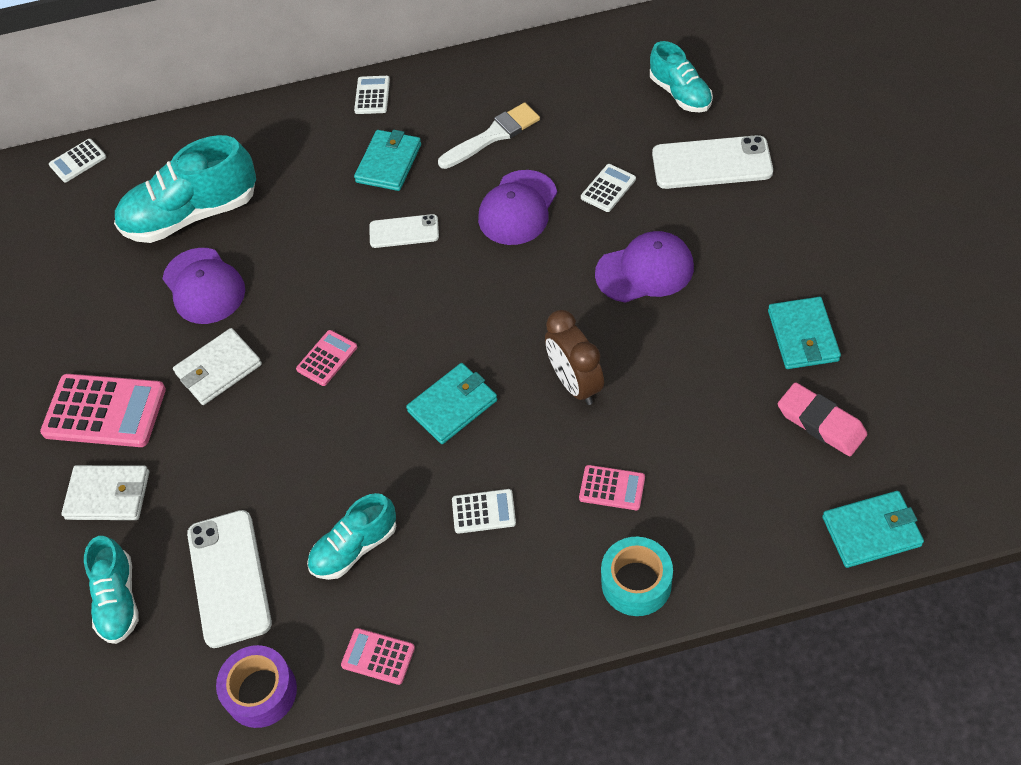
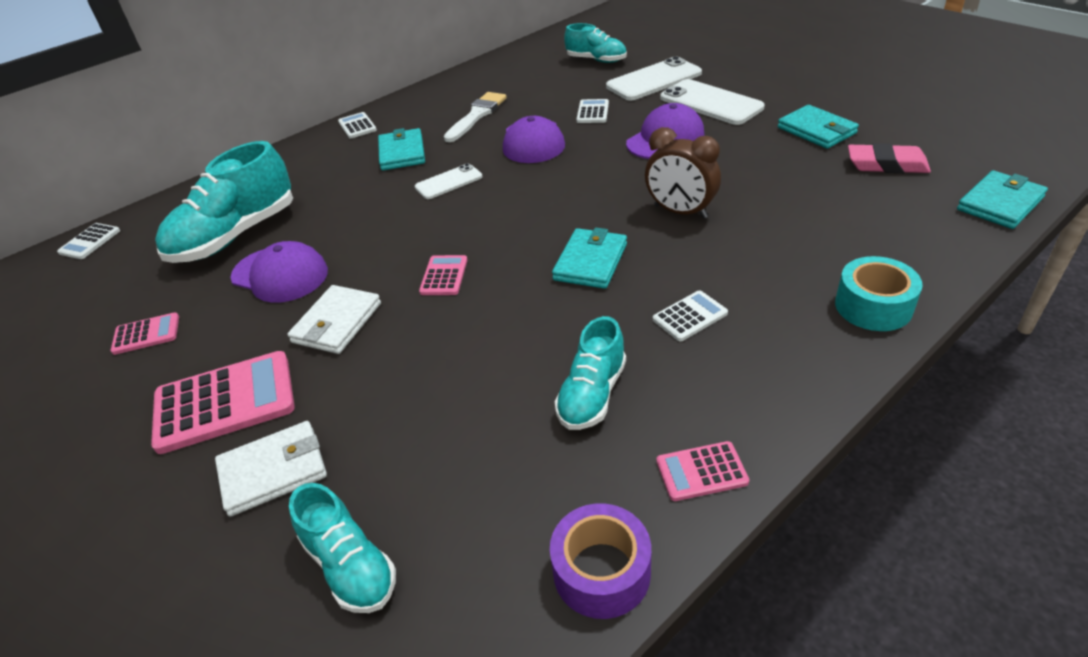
camera: 30 degrees left, 15 degrees down
(229, 578) = (476, 480): white phone -> white phone (711, 103)
(612, 488) = (781, 257): pink calculator -> pink calculator (146, 334)

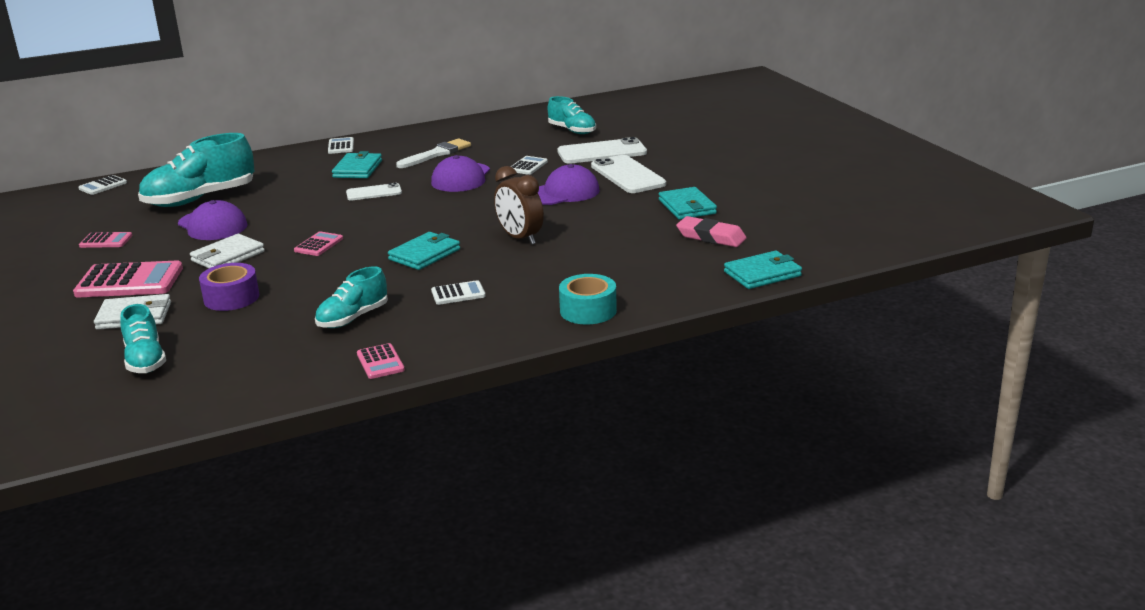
camera: 15 degrees right, 15 degrees down
(601, 571) = (279, 388): purple tape -> purple tape (231, 298)
(701, 471) = (380, 362): pink calculator -> pink calculator turned 120 degrees counterclockwise

